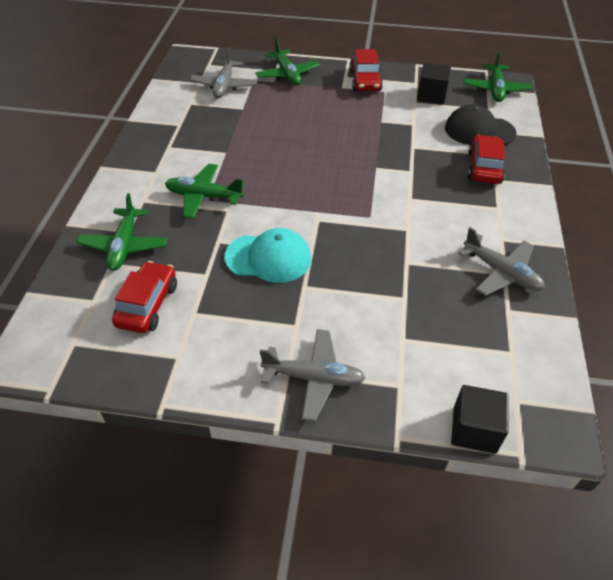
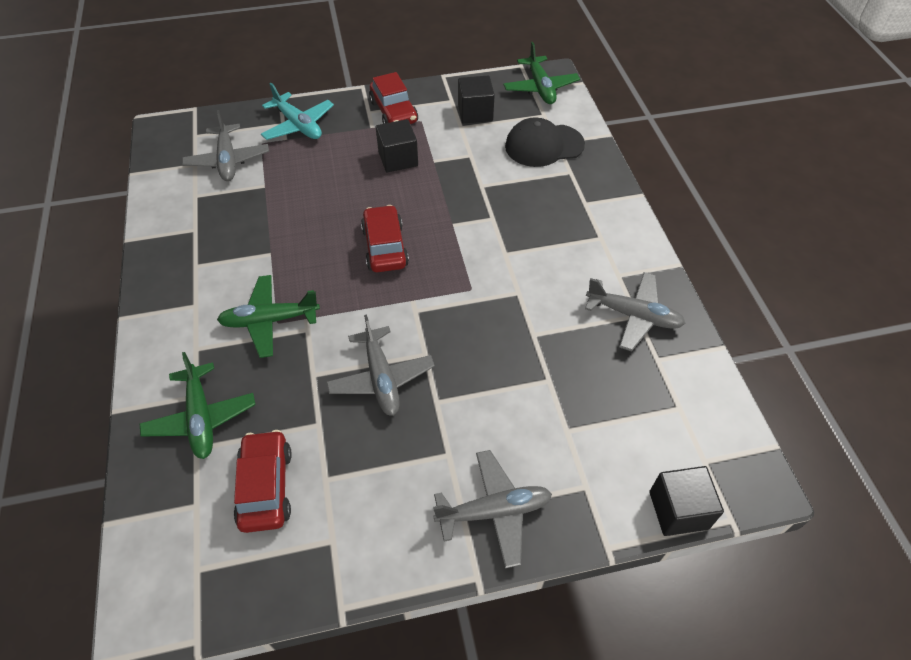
camera: 20 degrees left, 5 degrees up
(268, 258) = (381, 378): turquoise cap -> grey plane
(287, 74) = (298, 125): green plane -> turquoise plane
(353, 113) = (398, 159): none -> black cube
(484, 167) = (567, 191): red car -> red car (385, 247)

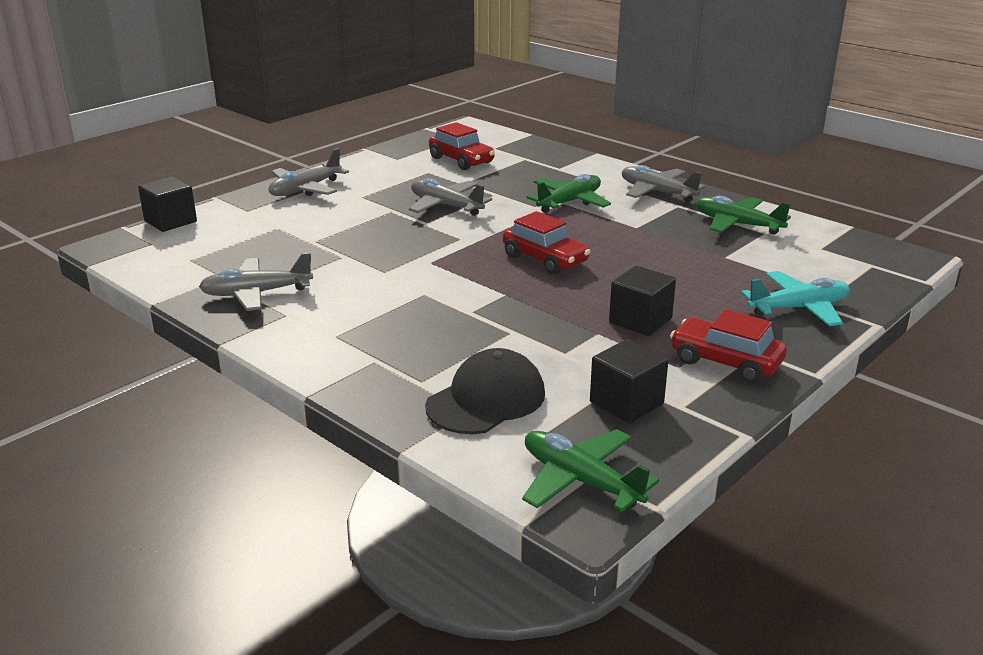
camera: 145 degrees right, 25 degrees down
(201, 417) = (541, 165): green plane -> green plane (737, 224)
(228, 160) = (797, 260): grey plane -> grey plane (657, 192)
(298, 125) = (798, 308): turquoise plane -> turquoise plane turned 150 degrees clockwise

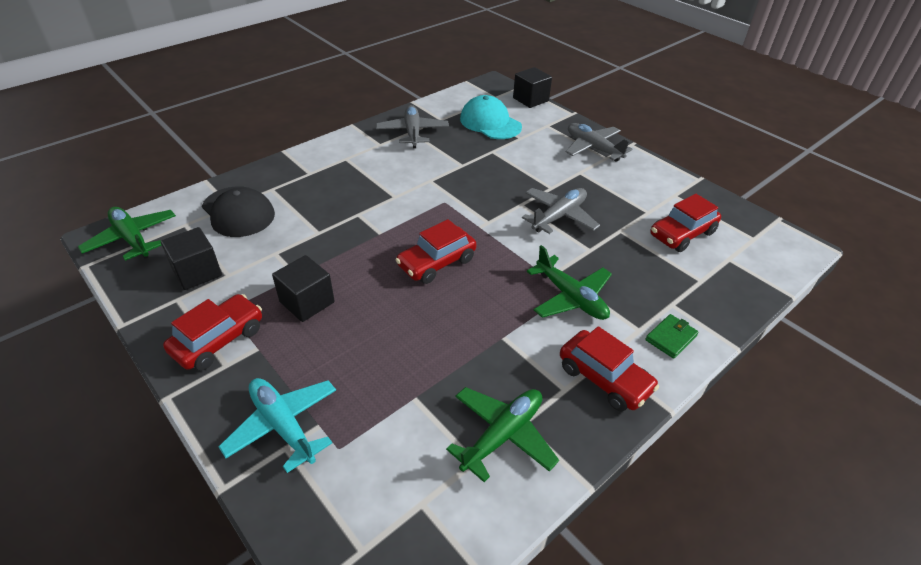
camera: 95 degrees right, 15 degrees up
(235, 244) = (490, 123): none -> turquoise cap
(581, 481) = (132, 239): green plane -> green plane turned 90 degrees counterclockwise
(600, 171) = (671, 338): none -> green wallet
(657, 192) = (604, 378): grey plane -> red car
(798, 308) = (283, 426): turquoise plane -> turquoise plane turned 150 degrees clockwise

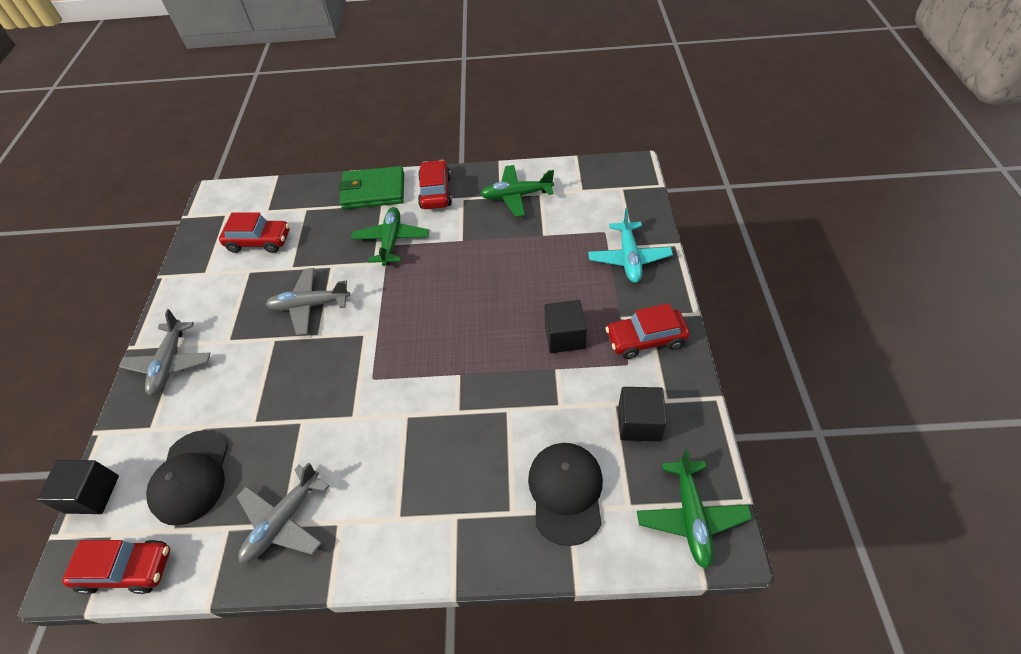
camera: 135 degrees left, 10 degrees up
(436, 263) = (444, 317): red car -> red car (127, 569)
(490, 123) = (191, 477): turquoise cap -> black cap
(671, 338) = (373, 191): green wallet -> green wallet, size x2.00

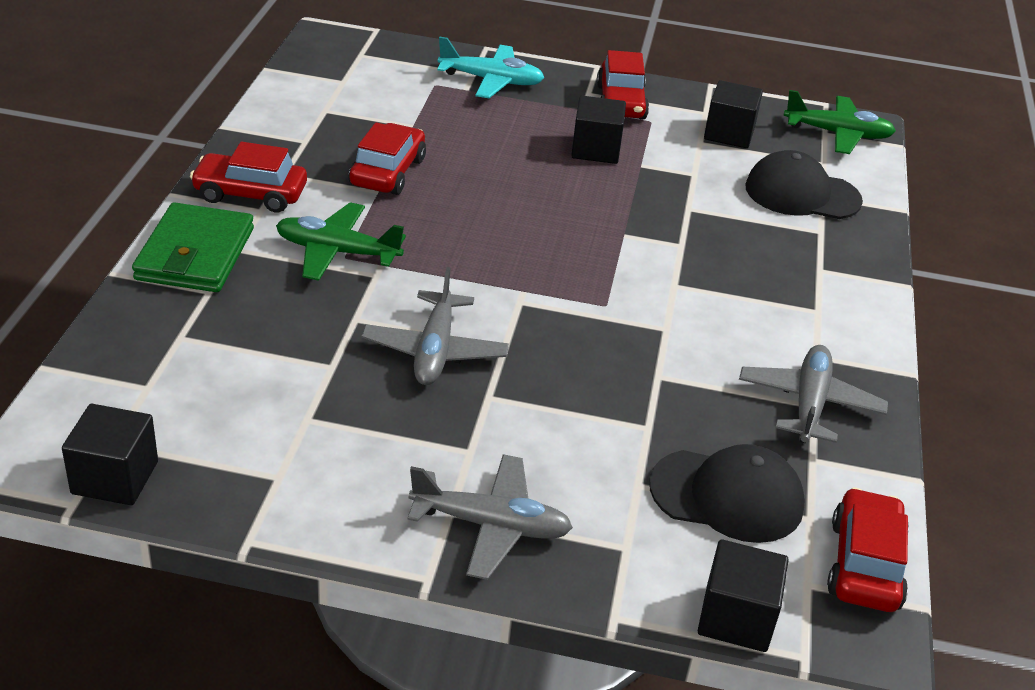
camera: 85 degrees left, 15 degrees down
(204, 222) = (115, 477): none -> black cube
(259, 241) = (234, 400): red car -> red car (387, 172)
(284, 520) = (809, 404): grey plane -> grey plane turned 120 degrees counterclockwise
(516, 196) = (315, 129): green plane -> none

